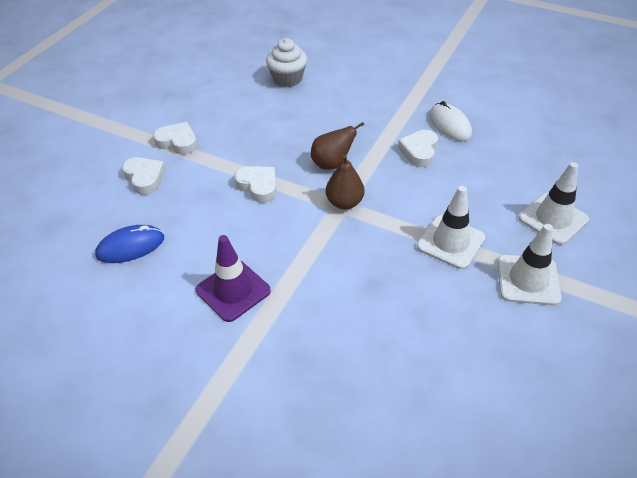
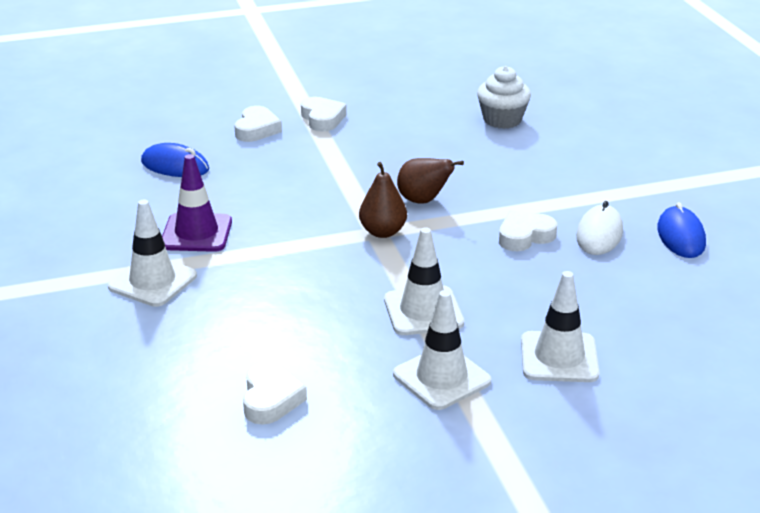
camera: 45 degrees right, 15 degrees down
(258, 186) = (332, 181): white heart -> white heart (271, 399)
(265, 354) = (152, 281): none -> white traffic cone
(484, 101) = (681, 236): none -> blue mouse

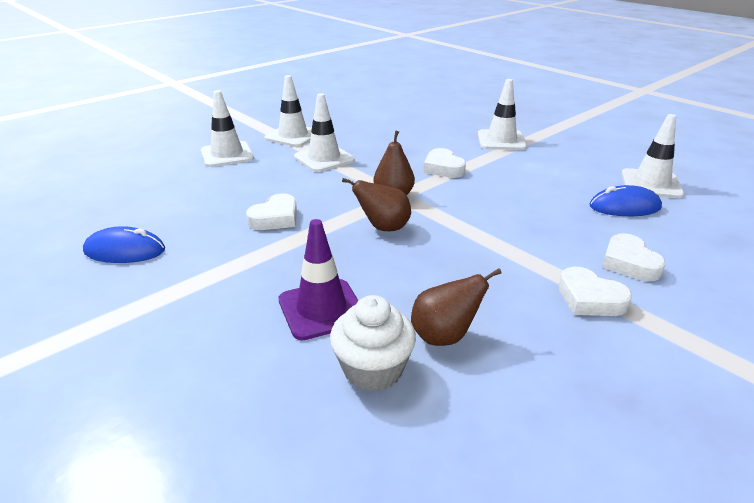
camera: 155 degrees right, 0 degrees up
(102, 179) = (651, 184): none -> white traffic cone
(196, 233) = (520, 167): purple traffic cone -> purple traffic cone (321, 309)
(271, 399) = (373, 116): white heart -> white heart (443, 168)
(444, 123) = (444, 336): none -> brown pear
(599, 234) = (207, 235): white mouse -> none
(681, 236) = (125, 251): blue mouse -> blue mouse turned 60 degrees counterclockwise

